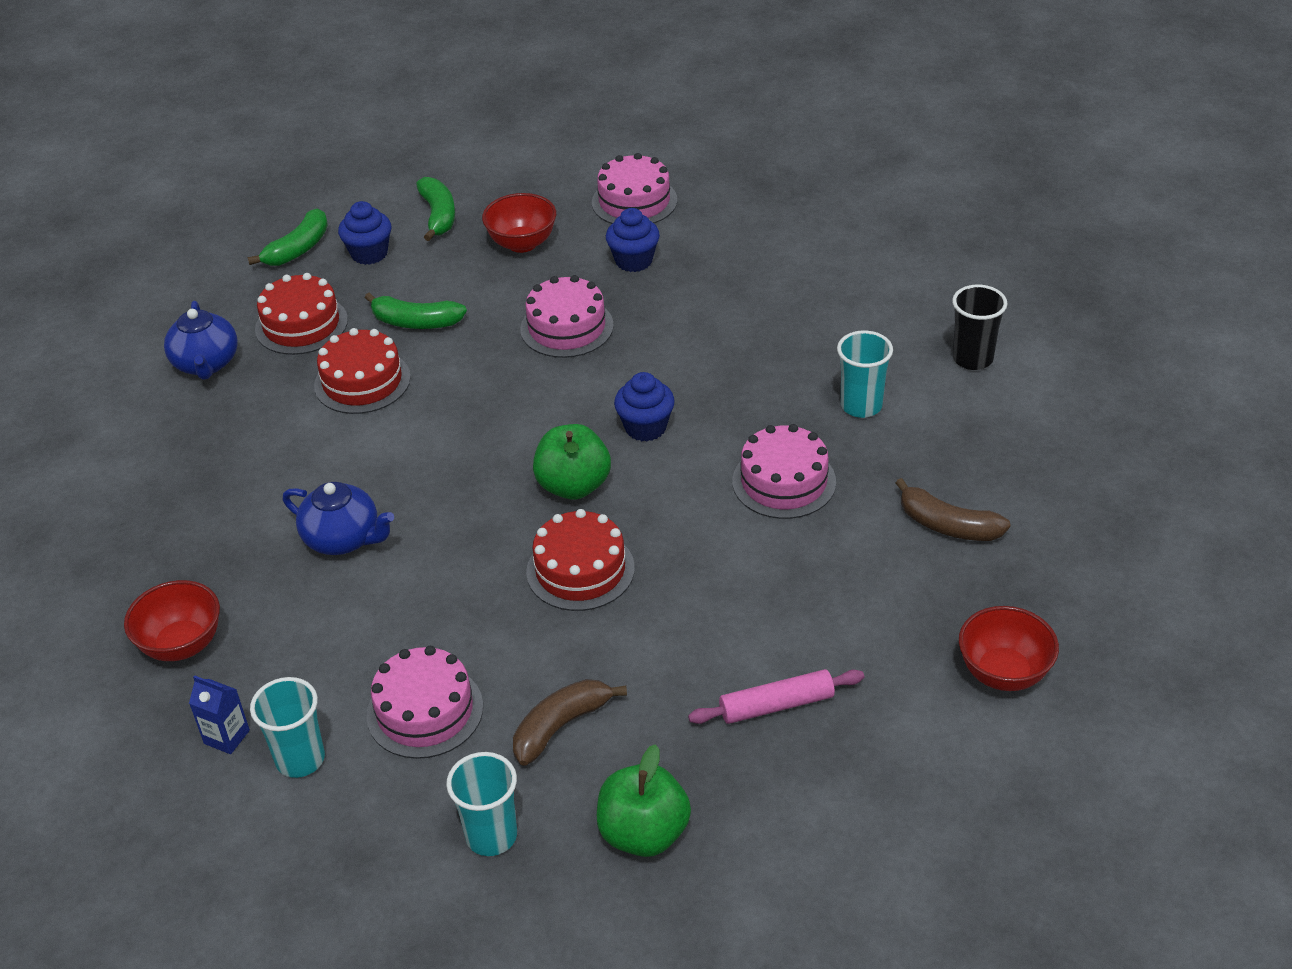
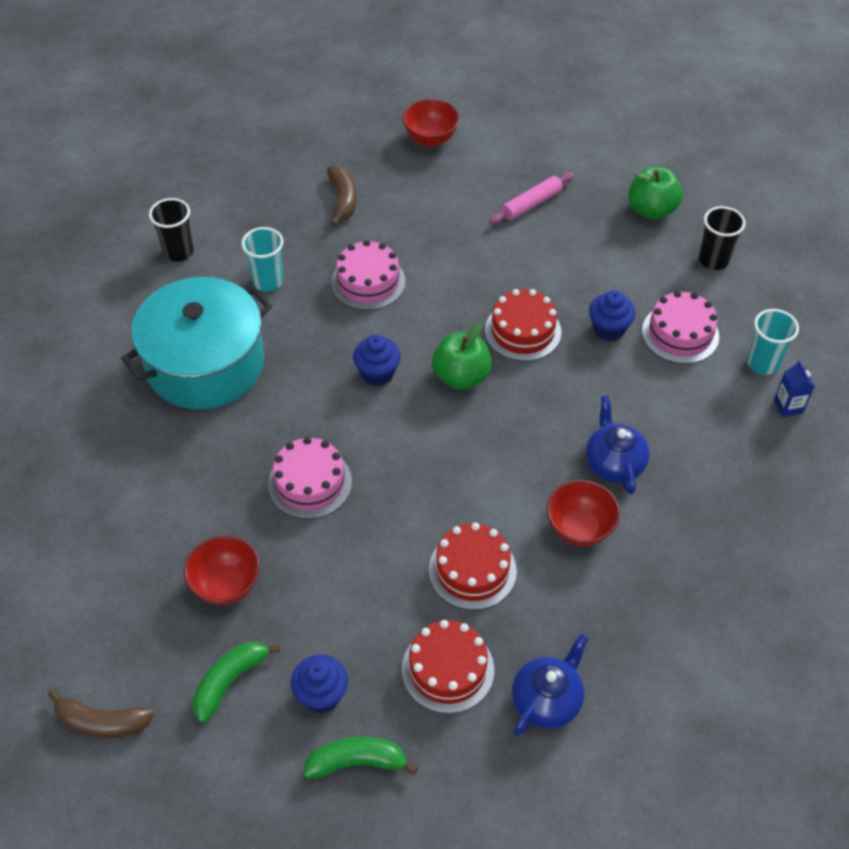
camera: 130 degrees left, 10 degrees up
(182, 644) = (765, 480): red bowl -> red bowl (579, 528)
(415, 322) = (380, 587): green banana -> none
(491, 836) = (713, 260): turquoise cup -> black cup
(561, 726) = (629, 274): brown banana -> brown banana (101, 722)
(634, 201) = (112, 543): pink cake -> none
(634, 261) = (197, 492): blue cupcake -> blue cupcake (608, 329)
(776, 705) = (531, 204): pink rolling pin -> pink rolling pin turned 75 degrees counterclockwise
(783, 319) = (205, 364): none -> turquoise pot

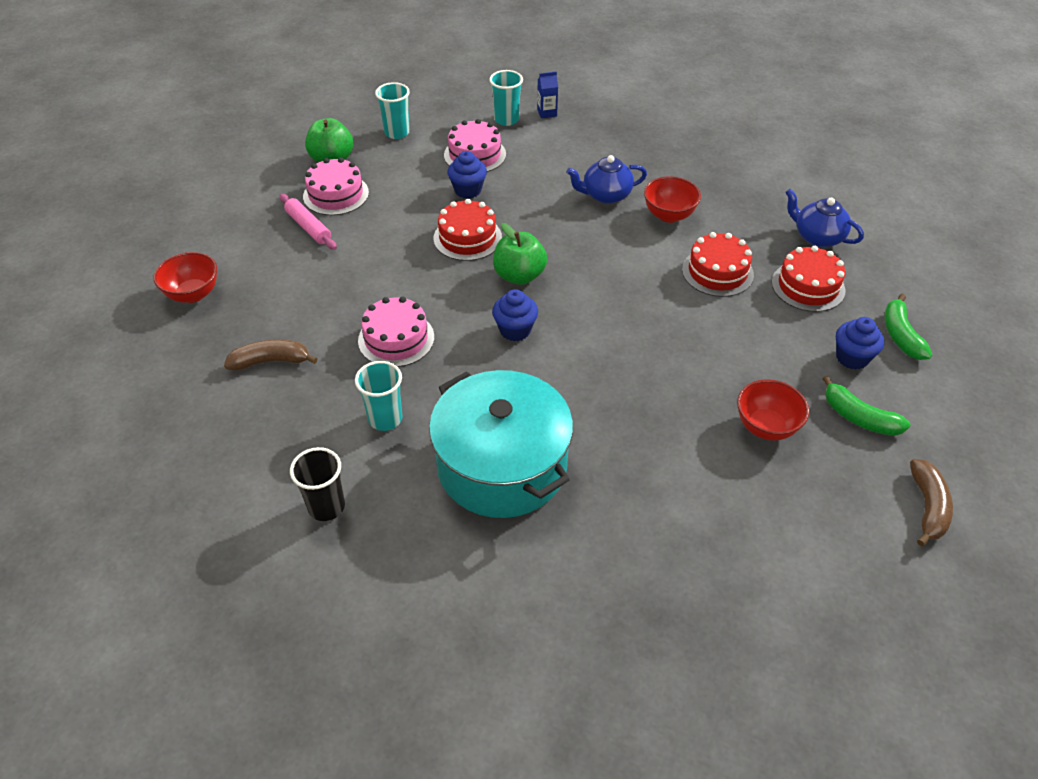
camera: 90 degrees left, 5 degrees down
(310, 483) = (646, 373): pink cake -> pink cake (336, 194)
(713, 260) = (397, 133): black cup -> turquoise cup

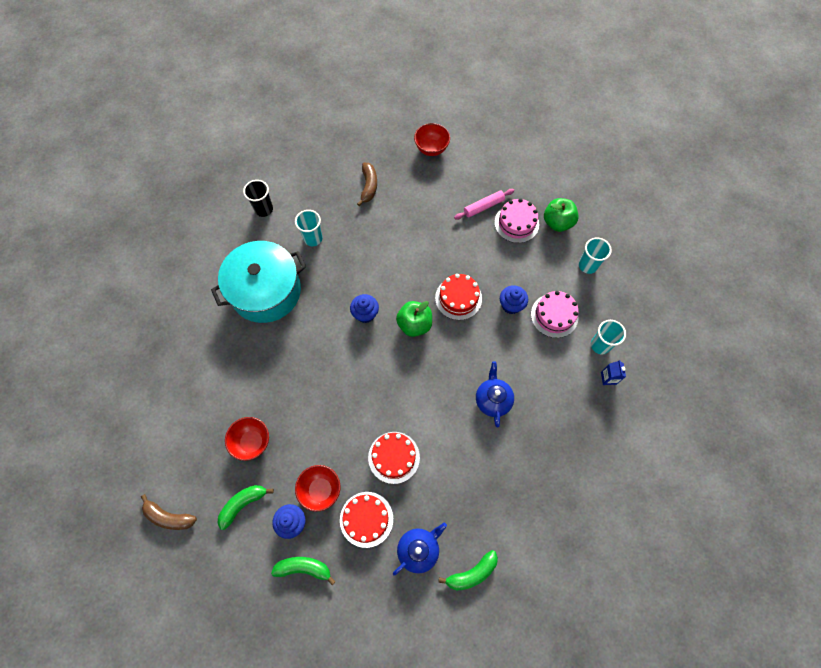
camera: 100 degrees right, 20 degrees up
(396, 339) = (372, 248): pink cake -> none
(669, 215) = (462, 440): red bowl -> red bowl (320, 490)
(818, 194) = (471, 573): none -> green banana

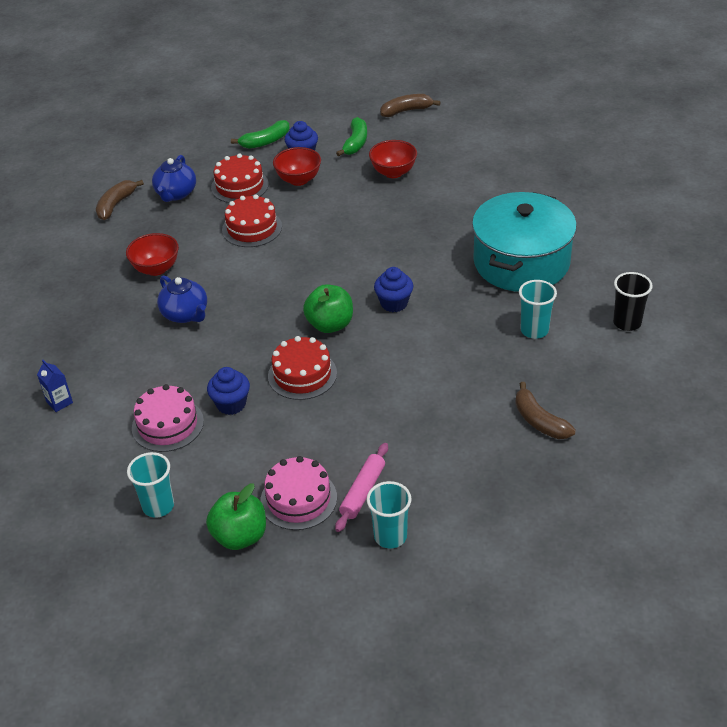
camera: 145 degrees right, 25 degrees down
(431, 149) = (513, 522): red bowl -> red bowl (156, 269)
(471, 573) = (116, 205): green banana -> brown banana
(600, 345) = (88, 427): turquoise cup -> turquoise cup (390, 536)

